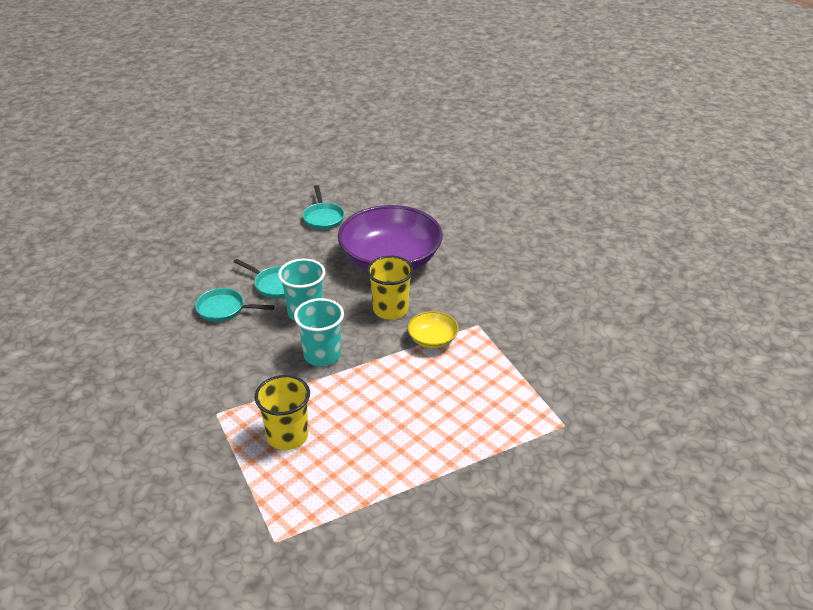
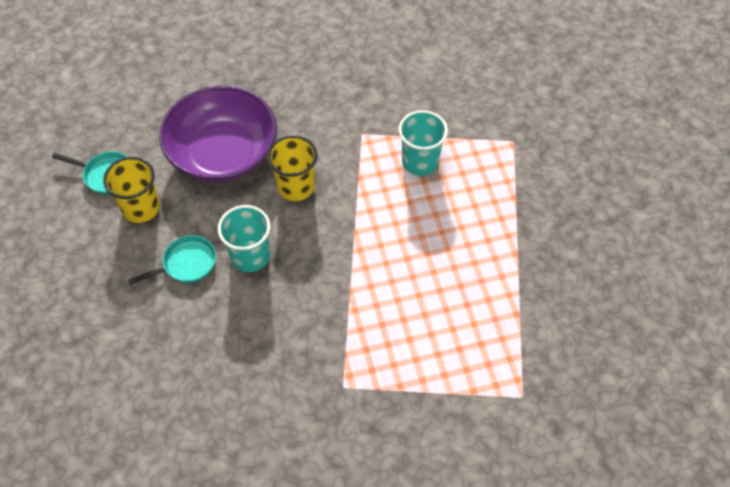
camera: 60 degrees left, 20 degrees up
(224, 309) = (192, 324): turquoise pan -> none
(287, 436) = (408, 339): yellow cup -> yellow cup (141, 208)
(322, 355) = (321, 268): turquoise cup -> turquoise cup (420, 162)
(432, 339) = (358, 175): yellow bowl -> none

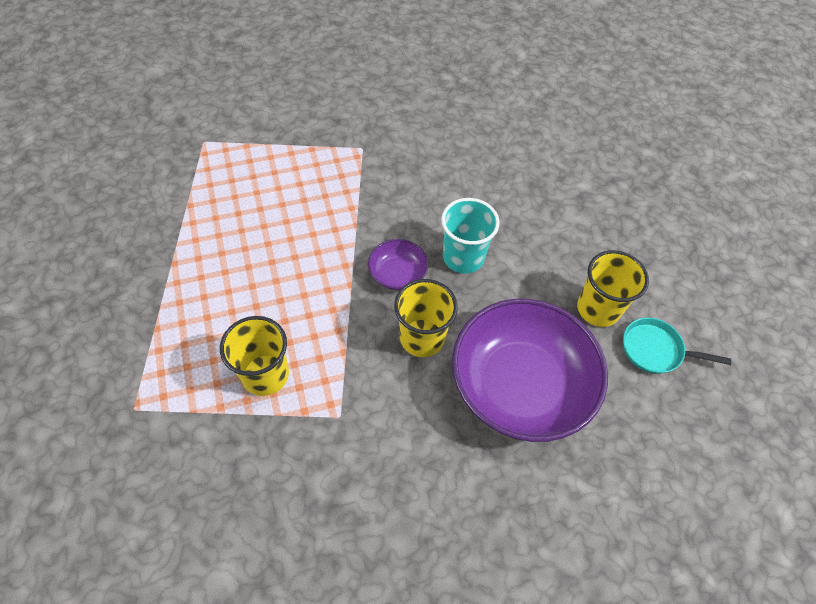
camera: 175 degrees right, 0 degrees up
(186, 264) = (529, 249): turquoise pan -> none
(312, 241) = (397, 273): none -> purple bowl
(420, 162) = (265, 375): turquoise cup -> yellow cup

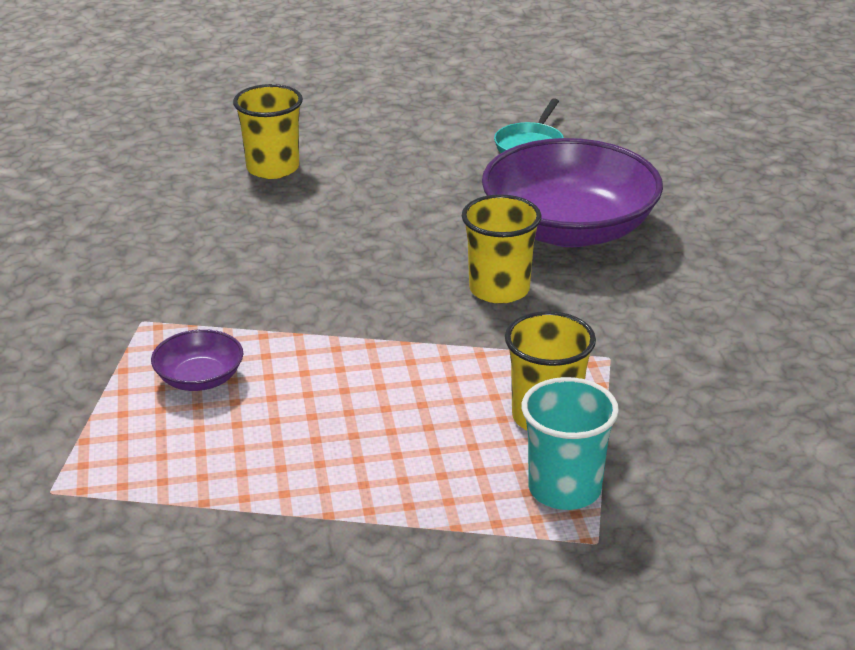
camera: 80 degrees left, 25 degrees down
(397, 273) = (394, 302): purple bowl -> purple bowl (199, 378)
(463, 257) = (378, 250): turquoise cup -> turquoise cup (564, 489)
(598, 309) = (472, 170): yellow cup -> yellow cup (273, 168)

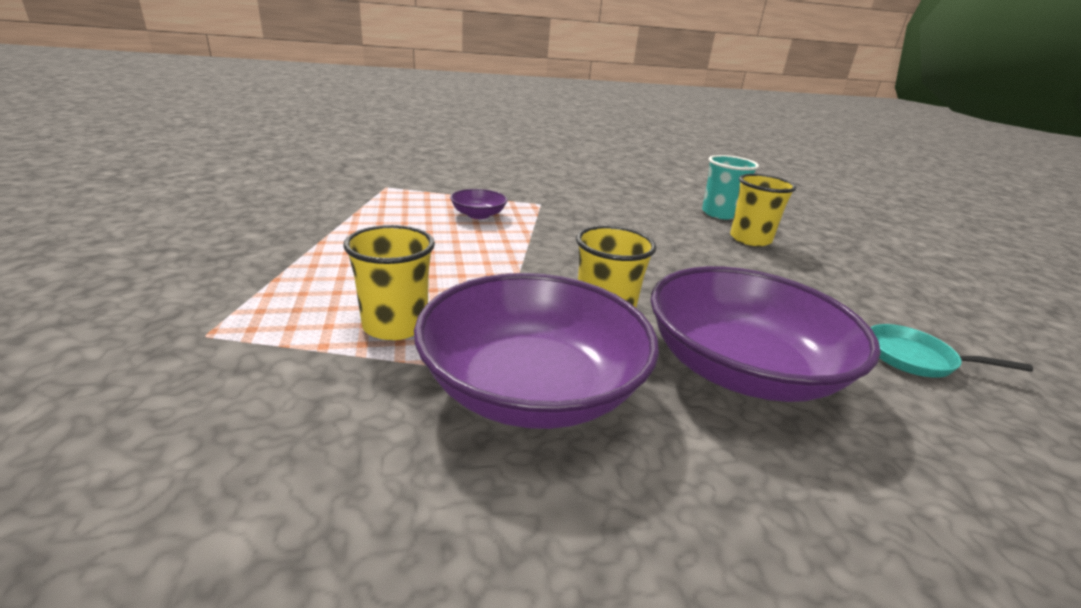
camera: 85 degrees right, 5 degrees down
(564, 489) = (287, 326): turquoise cup -> turquoise cup (720, 214)
(626, 333) = (532, 387): none -> purple bowl

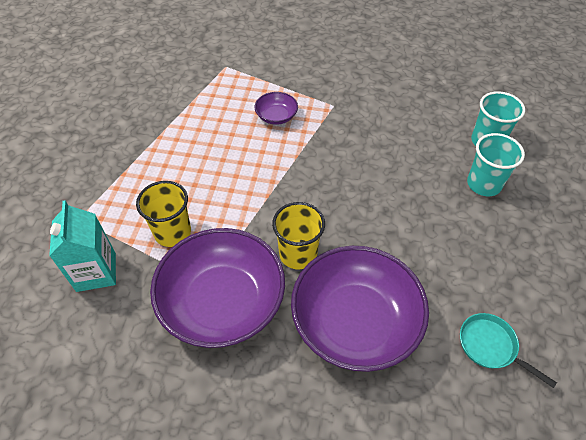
camera: 25 degrees right, 25 degrees up
(267, 395) = (96, 272): none -> turquoise carton
(750, 239) = (484, 184): yellow cup -> turquoise cup

